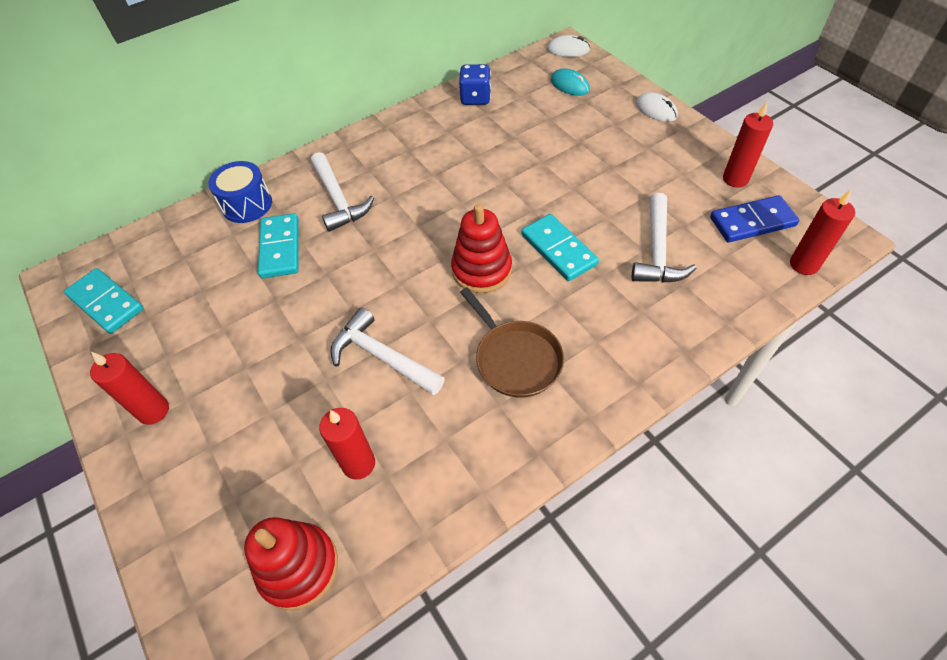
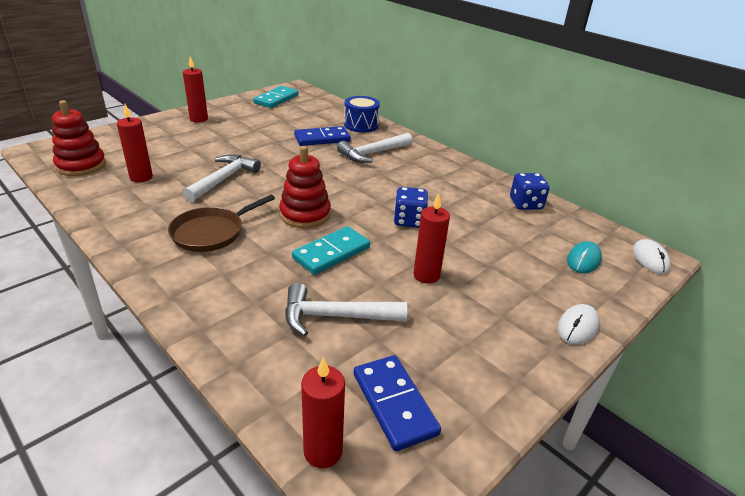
camera: 75 degrees right, 20 degrees down
(280, 248) = (322, 139): turquoise domino -> blue domino
(500, 185) = (409, 221): none -> blue dice
(735, 179) = (472, 394): red candle -> red candle (426, 275)

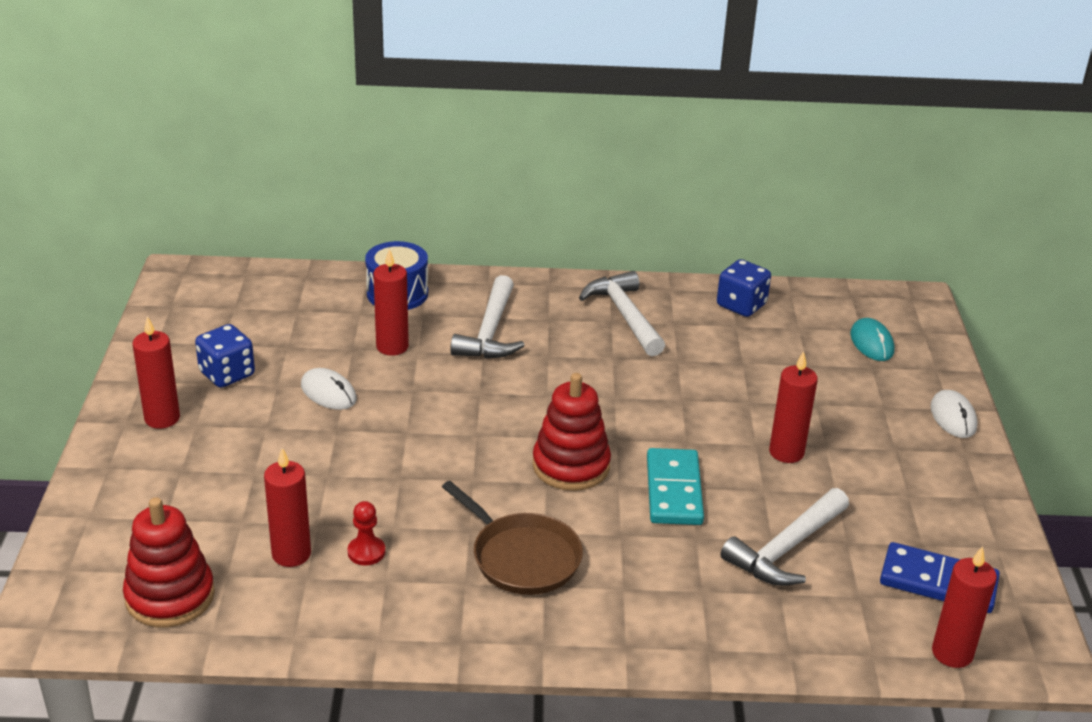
camera: 45 degrees left, 0 degrees up
(164, 193) = (366, 552): none -> red pawn
(211, 233) = (522, 557): brown pan -> brown pan turned 45 degrees counterclockwise
(224, 179) = (396, 485): white hammer -> white hammer (624, 315)
(276, 99) = (198, 314): turquoise domino -> none
(322, 139) = (392, 347): blue domino -> red candle
(409, 221) = (676, 401): blue dice -> blue dice (227, 374)
(650, 259) = (913, 305): white mouse -> white mouse (328, 392)

